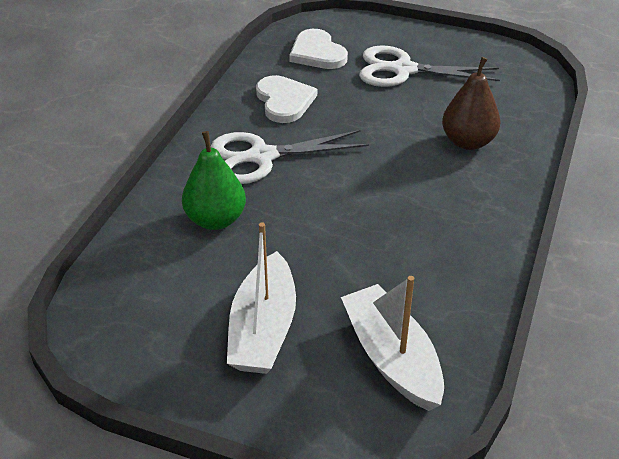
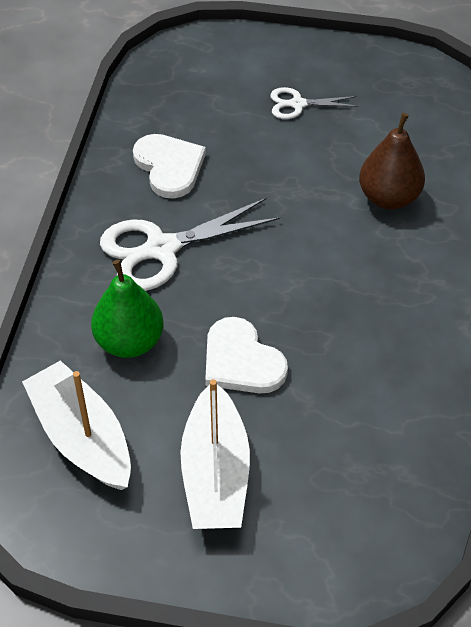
camera: 10 degrees left, 10 degrees up
(317, 53) = (192, 91): white heart -> white heart (241, 361)
(392, 358) = (358, 487): white boat -> white boat (82, 437)
(403, 70) = (298, 104): white scissors -> white scissors, size x0.54

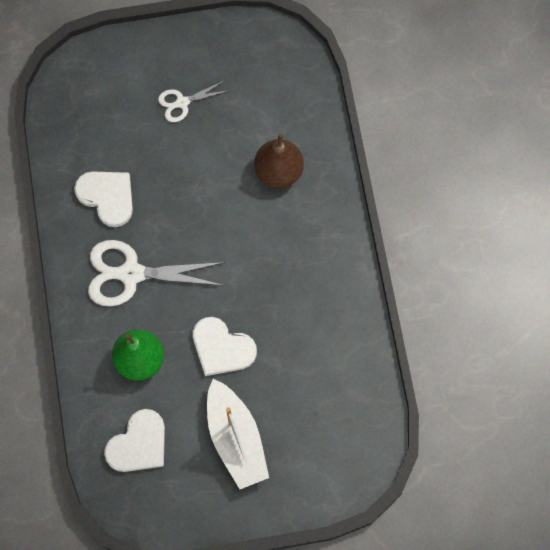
camera: 20 degrees left, 20 degrees up
(82, 437) = (138, 444): white boat -> white heart
(162, 249) = (131, 274): white scissors -> white scissors turned 45 degrees clockwise

